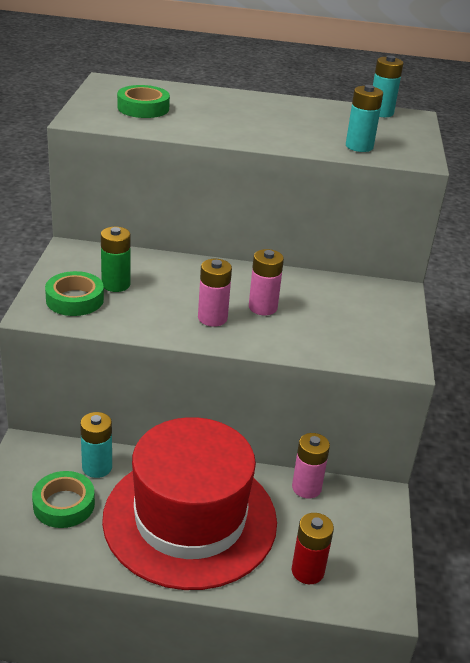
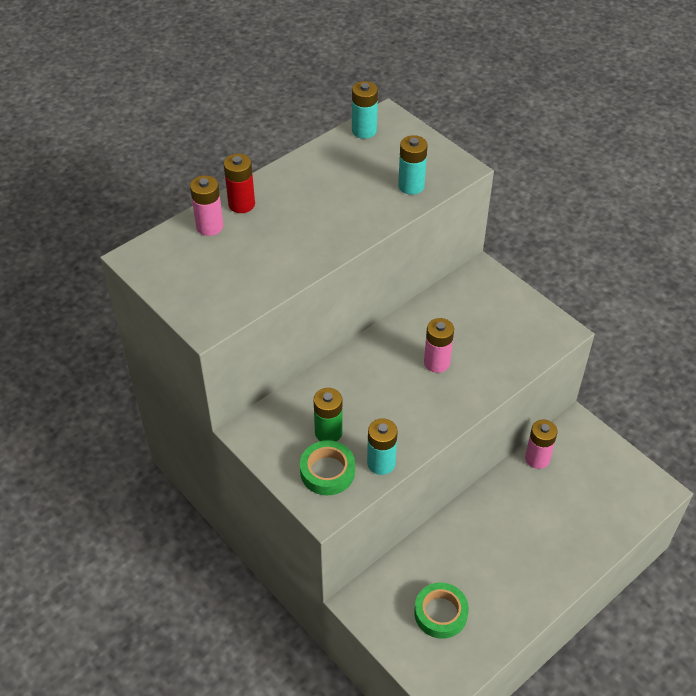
camera: 45 degrees left, 15 degrees up
(97, 467) = (418, 569): turquoise battery -> turquoise battery (381, 463)
(143, 108) = (221, 269): green tape -> none
(190, 519) = (514, 545): red hat -> none
(212, 318) = (425, 401): pink battery -> pink battery (209, 226)
(307, 571) = (607, 511): red battery -> red battery (241, 204)

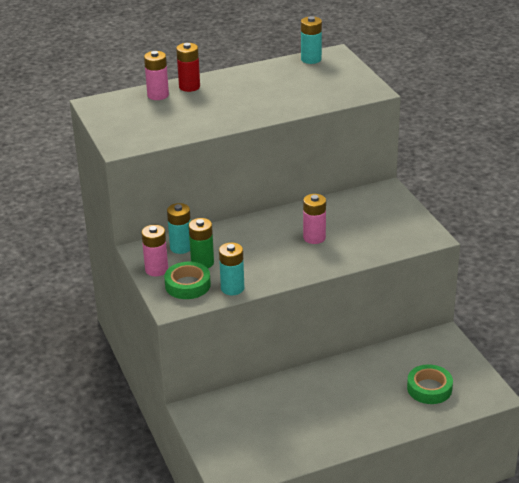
camera: 20 degrees right, 15 degrees down
(411, 186) = (326, 95): turquoise battery -> turquoise battery (181, 247)
(440, 613) = (256, 432): green tape -> green tape (429, 388)
(537, 458) = (395, 351): pink battery -> pink battery (156, 269)

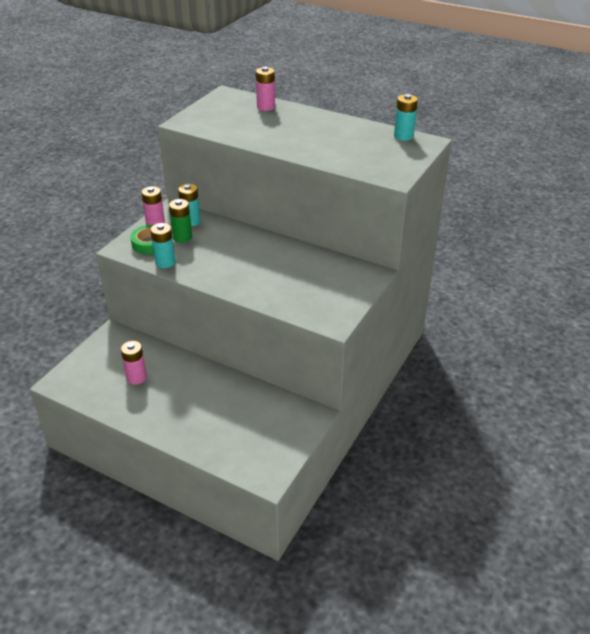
camera: 50 degrees right, 5 degrees up
(189, 87) = (293, 112): red battery -> none
(314, 238) = (266, 268): pink battery -> pink battery (136, 377)
(429, 388) = (241, 436): green tape -> none

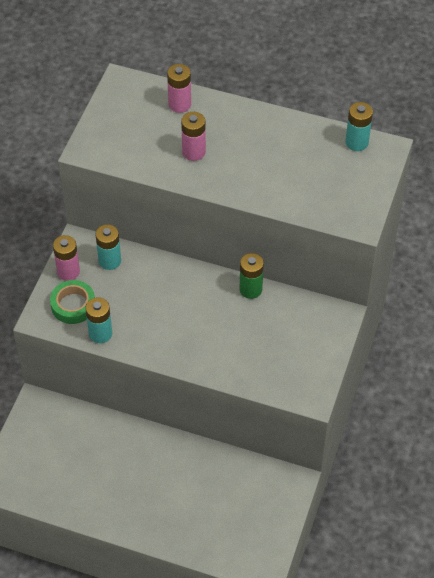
camera: 10 degrees left, 15 degrees up
(136, 377) = (85, 463): pink battery -> pink battery (194, 152)
(182, 237) = (108, 289): green battery -> green battery (250, 289)

